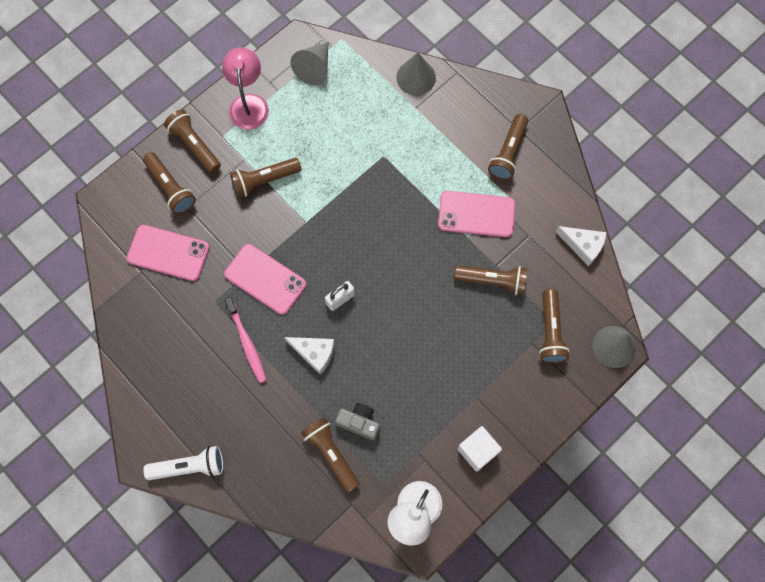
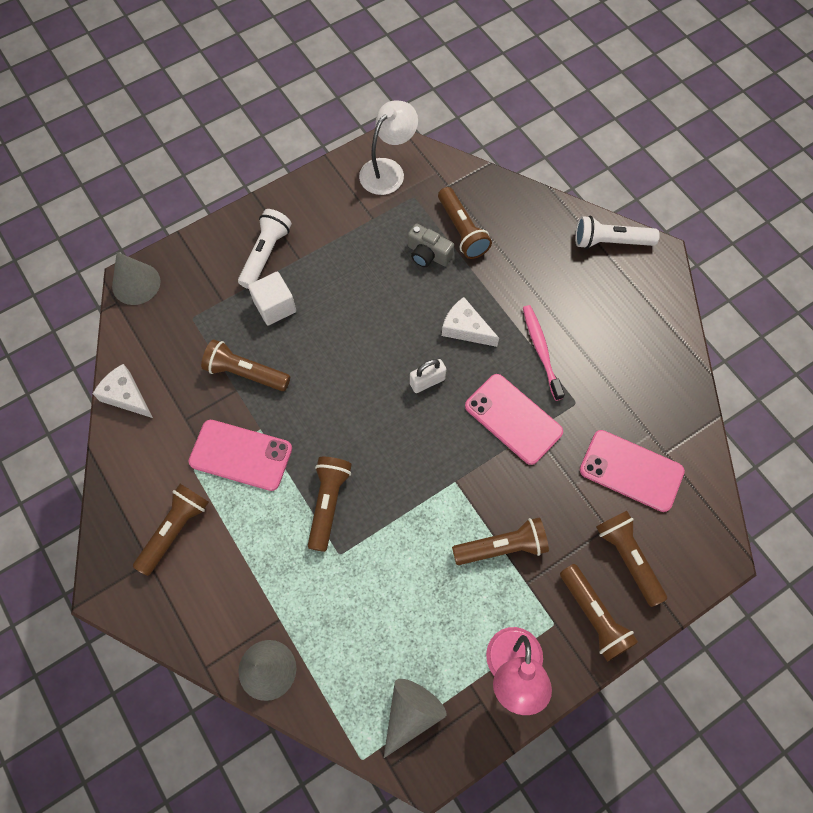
camera: 170 degrees left, 5 degrees down
(477, 450) = (312, 211): white cube -> white cube (275, 306)
(508, 396) = (266, 254): none -> white flashlight
(550, 331) = (199, 309): brown flashlight -> brown flashlight (328, 503)

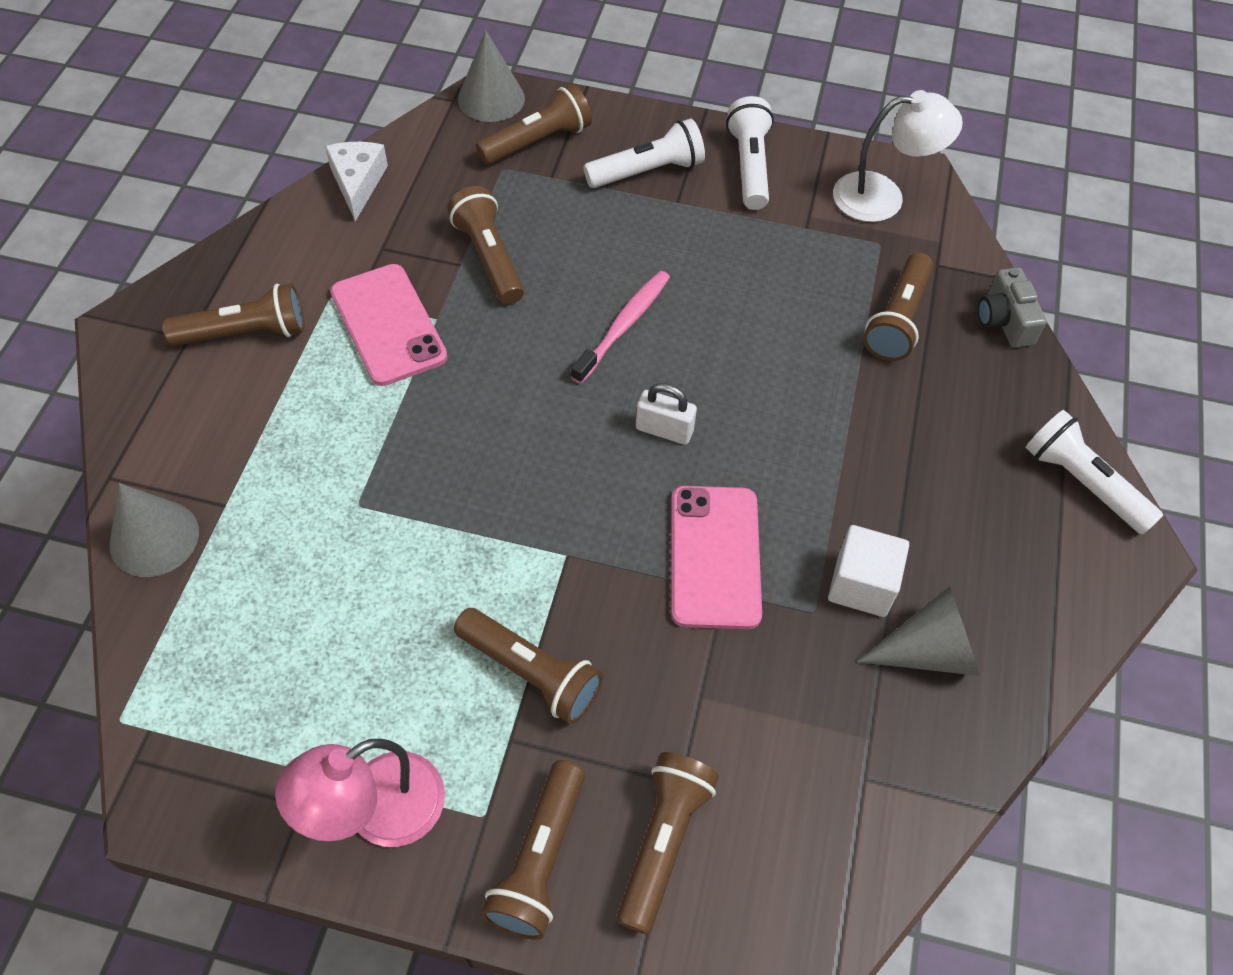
camera: 45 degrees right, 10 degrees down
(275, 306) = (595, 224): white cube -> white cube (861, 585)
(310, 207) = (749, 166): none -> white flashlight
(328, 503) = (410, 447): brown flashlight -> brown flashlight (538, 142)
(411, 713) = (221, 732): grey cone -> grey cone (929, 651)
(428, 254) = (826, 310): grey camera -> grey camera (1004, 320)
(465, 328) = (776, 417): white cheese -> none
(541, 351) = (840, 518): pink toothbrush -> pink toothbrush (623, 326)
(631, 471) = (791, 752): pink phone -> none

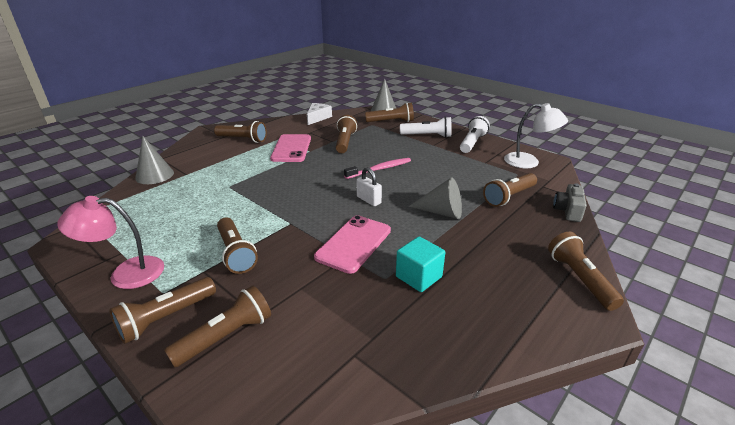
camera: 30 degrees right, 25 degrees down
(861, 585) = (418, 277): white cube -> turquoise cube
(929, 651) = (436, 315): grey cone -> grey cone (441, 212)
(1082, 483) = (579, 279): white flashlight -> brown flashlight

